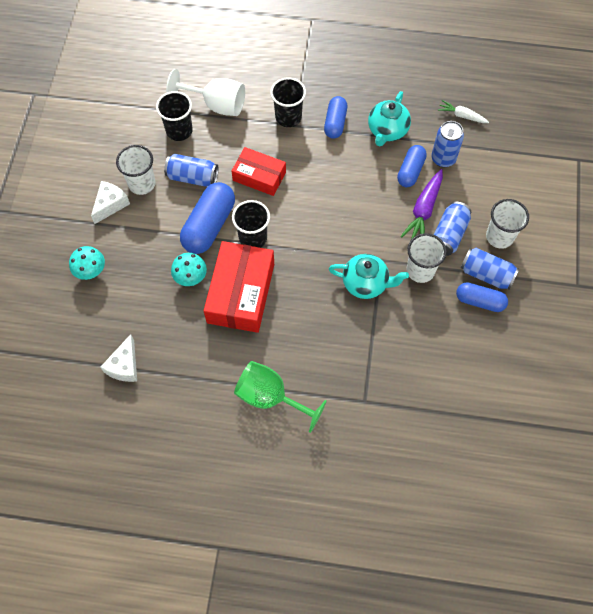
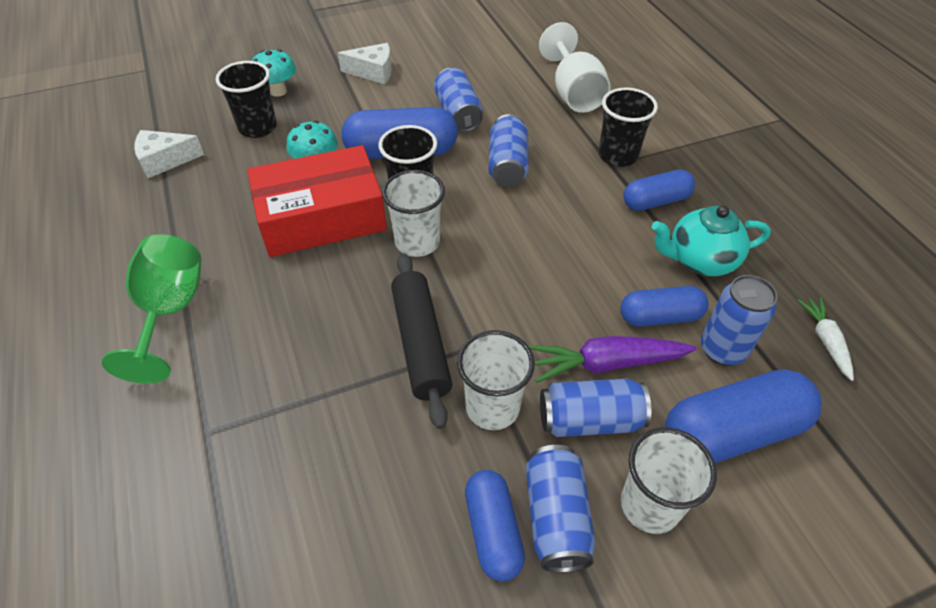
camera: 60 degrees right, 15 degrees down
(142, 184) = (417, 82): white cup -> white cup (417, 242)
(179, 131) = (510, 81): black cup -> black cup (258, 128)
(259, 176) = (507, 165): red box -> blue can
(365, 283) = (420, 344): turquoise teapot -> black rolling pin
(484, 184) = (732, 432): none -> blue capsule

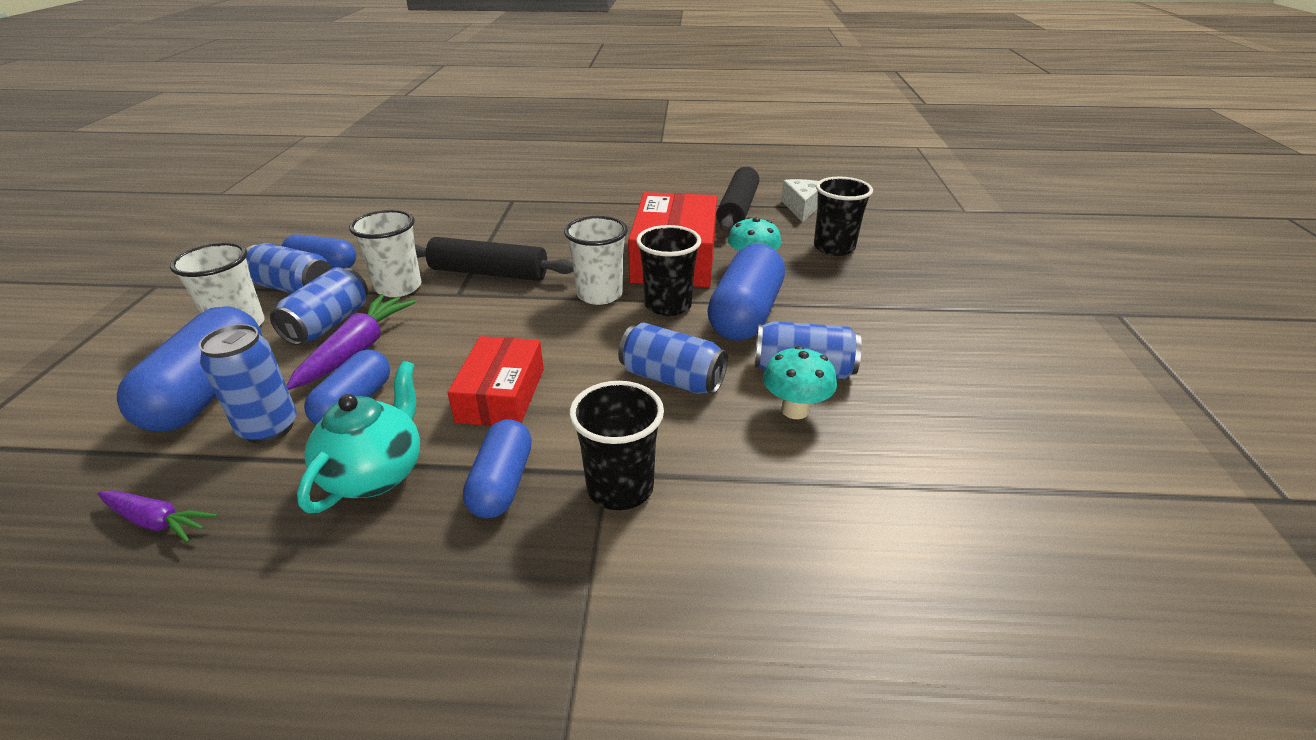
camera: 115 degrees right, 15 degrees down
(170, 312) = (622, 198): green goblet -> none
(182, 204) = (738, 209): none -> black rolling pin
(278, 91) = (901, 265): turquoise mushroom -> turquoise mushroom (794, 410)
(373, 72) = (930, 329): white cheese -> none
(573, 93) = (810, 505): white goblet -> none
(586, 239) = (501, 395): none -> red box
(825, 341) = (157, 521): white carrot -> purple carrot

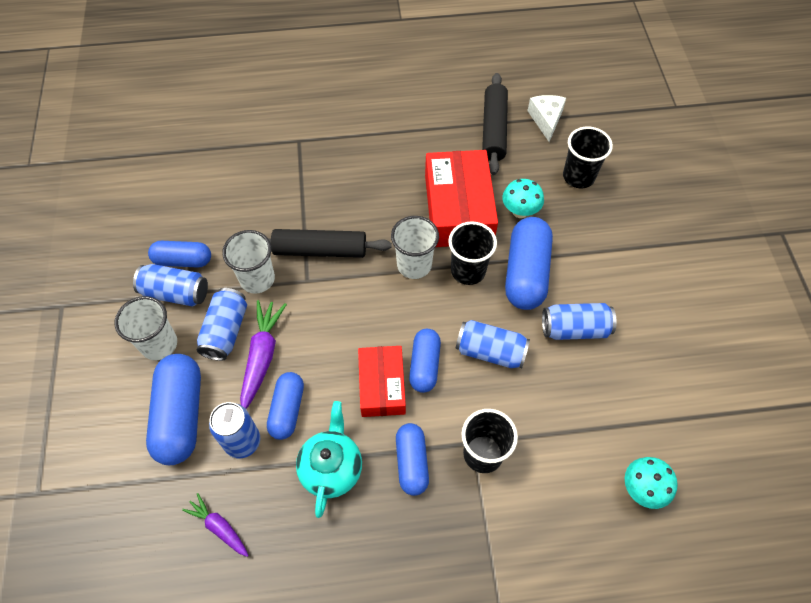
camera: 10 degrees left, 25 degrees up
(157, 521) = (219, 527): purple carrot -> purple carrot turned 150 degrees counterclockwise
(572, 382) = (424, 365): none -> blue capsule
(794, 410) = (574, 369): turquoise mushroom -> turquoise mushroom (642, 489)

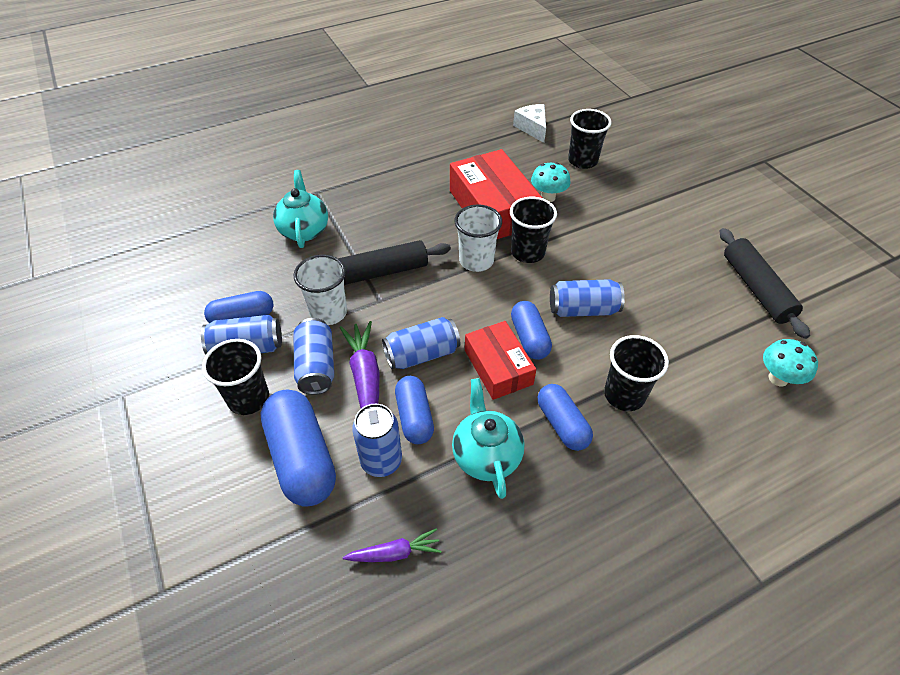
camera: 20 degrees left, 10 degrees down
(159, 344) = (248, 399): white cup -> black cup
(219, 527) = (394, 553): purple carrot -> purple carrot turned 150 degrees clockwise
(270, 182) = (304, 230): none -> turquoise teapot
(494, 130) = (492, 144): black rolling pin -> black rolling pin (756, 288)
(526, 273) = (579, 241): blue capsule -> none
(574, 329) = (646, 271): blue can -> blue can (422, 354)

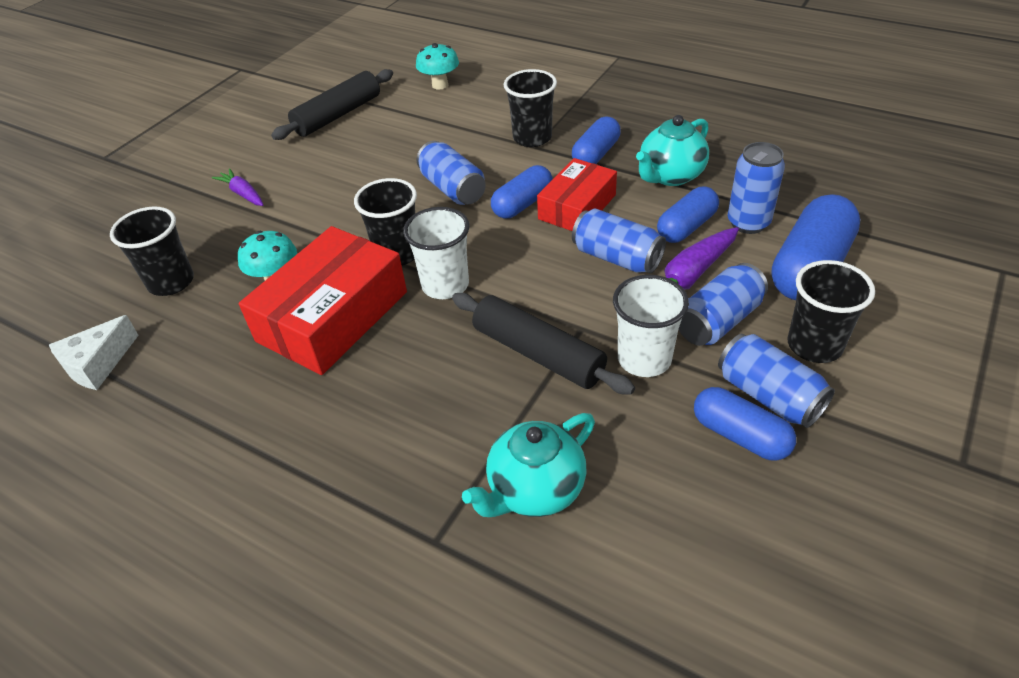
camera: 120 degrees left, 5 degrees down
(394, 553) = (800, 180): purple carrot -> purple carrot (243, 194)

